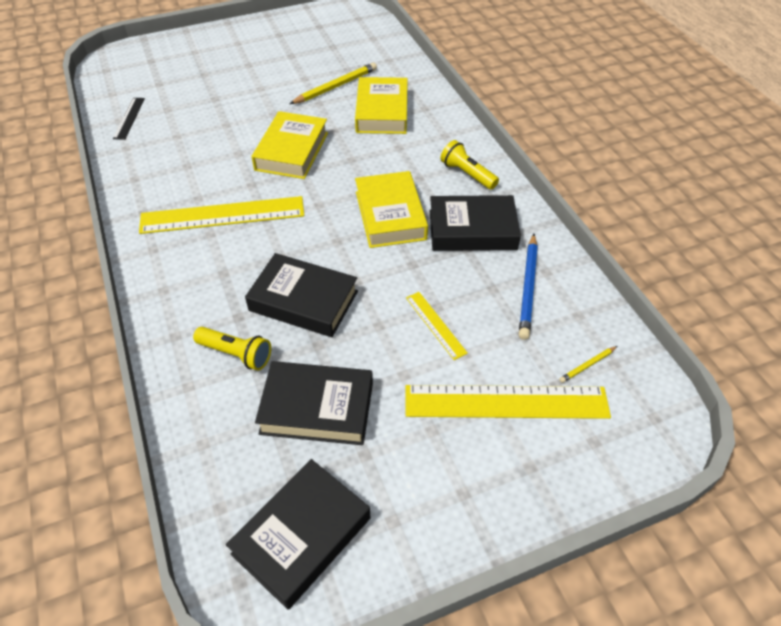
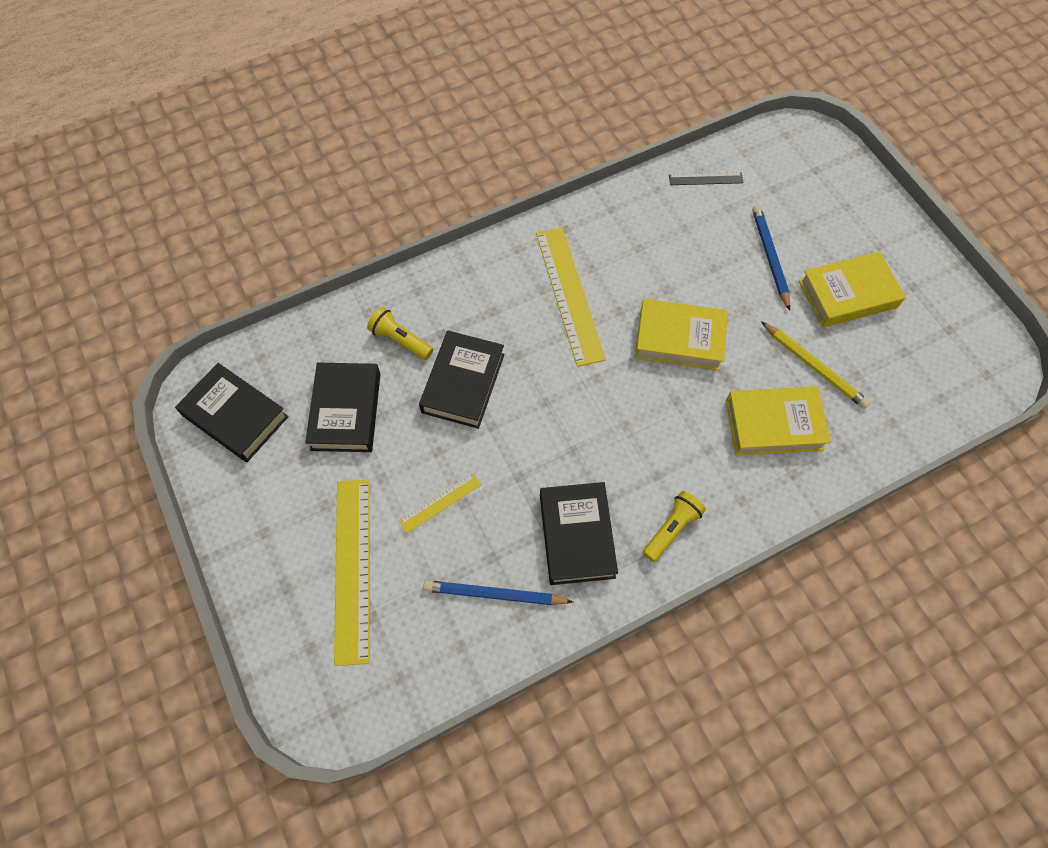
camera: 85 degrees right, 15 degrees up
(227, 94) = (770, 257): none -> blue pencil
(236, 354) = (400, 340): yellow flashlight -> yellow flashlight turned 105 degrees clockwise
(390, 215) = (589, 449): yellow book -> yellow book (847, 294)
(587, 365) = (395, 649): yellow pencil -> none

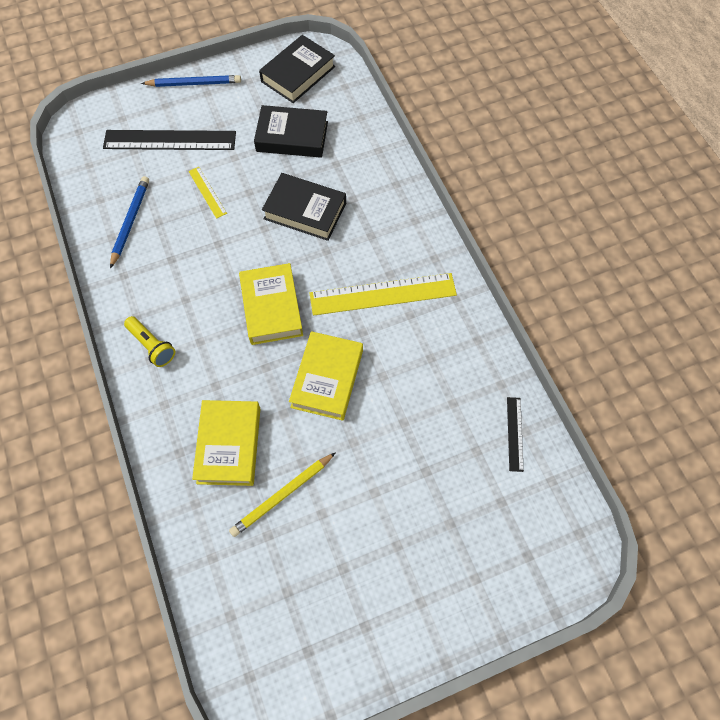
camera: 95 degrees right, 0 degrees up
(352, 568) = (170, 140): yellow ruler -> black ruler
(400, 340) = (349, 171): yellow flashlight -> none
(576, 536) = (162, 278): black book -> none
(770, 257) = (412, 479): blue pencil -> blue pencil (194, 83)
(847, 294) = (361, 550): yellow book -> yellow book (271, 307)

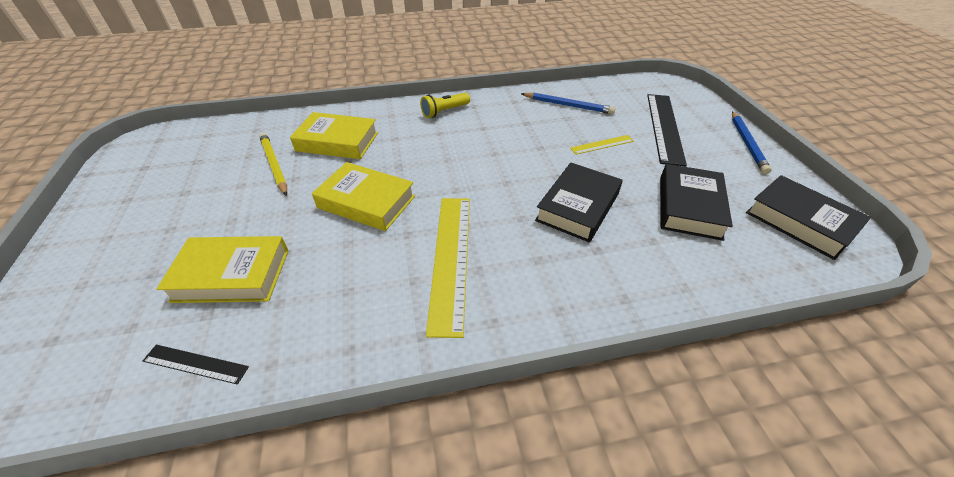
camera: 100 degrees right, 20 degrees down
(271, 307) = (460, 173): yellow book -> yellow book (232, 275)

